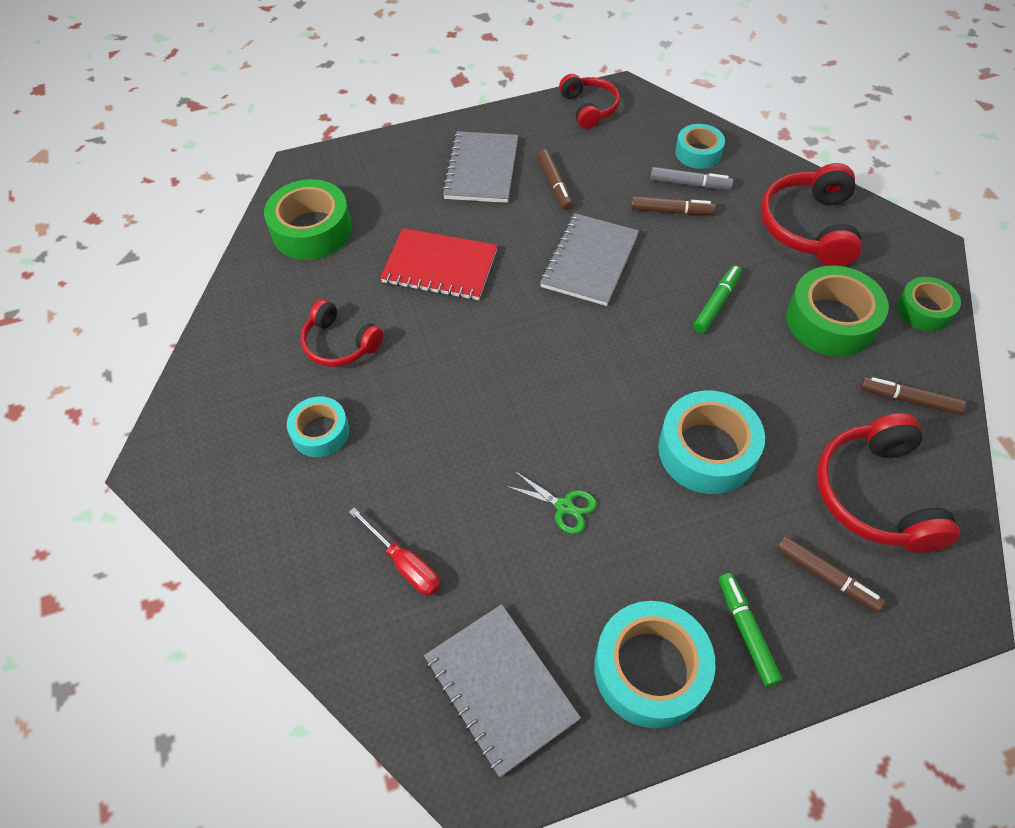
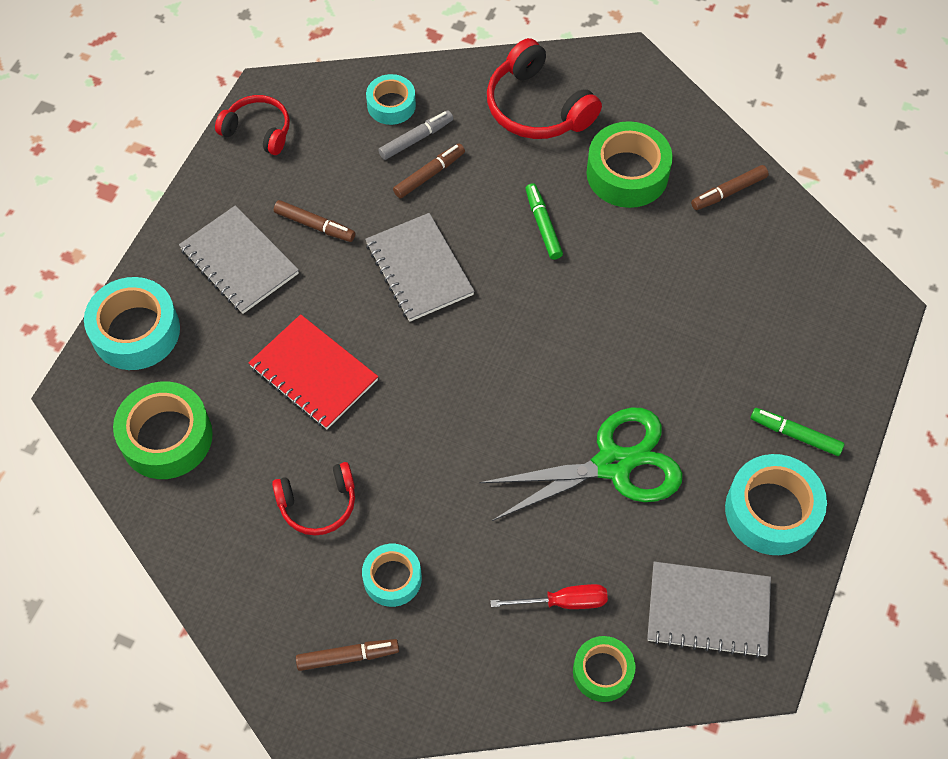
camera: 50 degrees left, 5 degrees up
(440, 267) = (313, 373): red notebook -> red notebook turned 75 degrees clockwise
(564, 506) = (613, 464): green scissors -> green scissors, size x2.34
(707, 450) = (653, 341): turquoise tape -> turquoise tape (136, 331)
(826, 577) = (801, 358): brown marker -> brown marker (347, 656)
(876, 495) = (774, 277): red headphones -> none
(924, 310) = (673, 114): green tape -> green tape (602, 672)

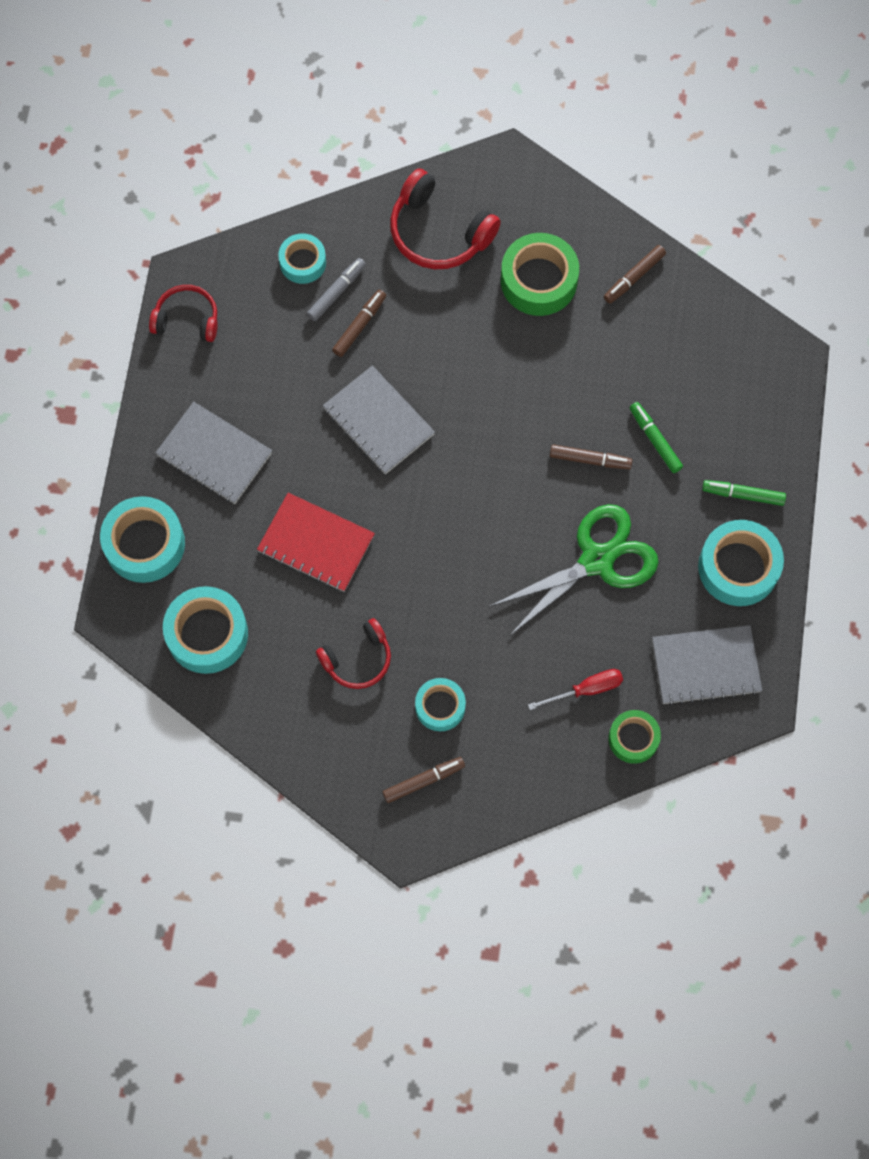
camera: 15 degrees left, 10 degrees up
(166, 437) = (207, 634): green tape -> turquoise tape
(315, 225) = (271, 402): brown marker -> brown marker (590, 460)
(543, 225) = (477, 351): green marker -> green marker (655, 440)

